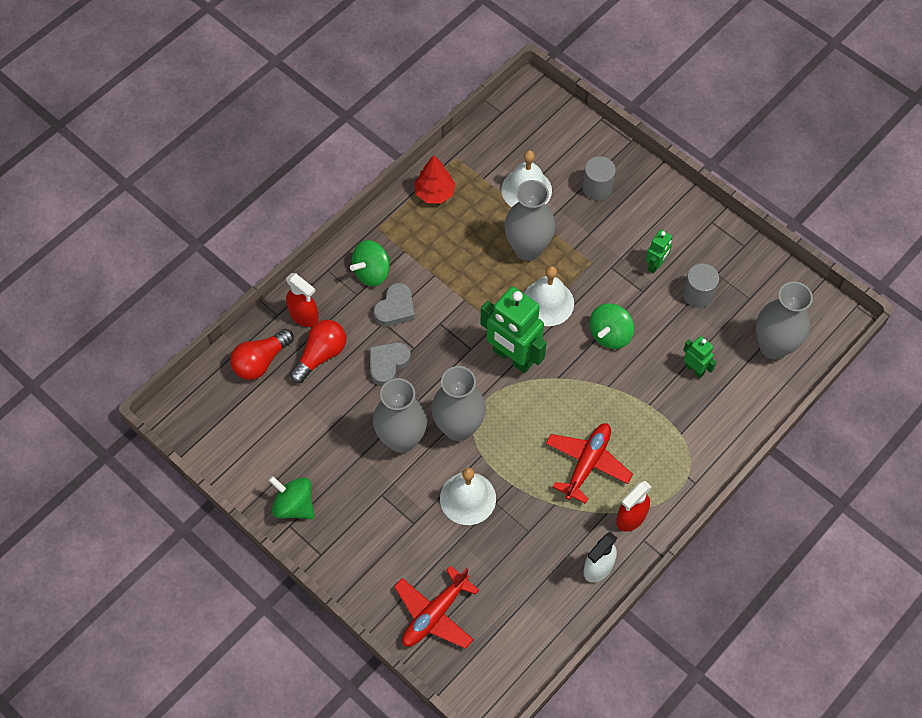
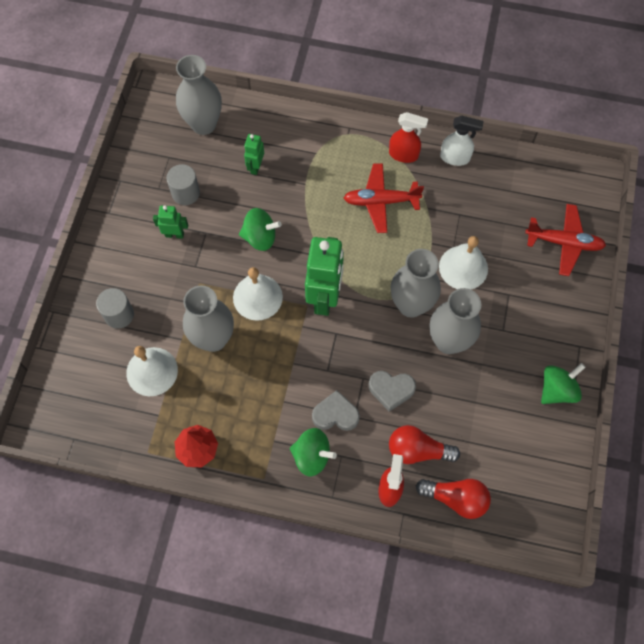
camera: 120 degrees left, 5 degrees up
(294, 505) = (557, 390): green spinning top -> green spinning top turned 135 degrees counterclockwise

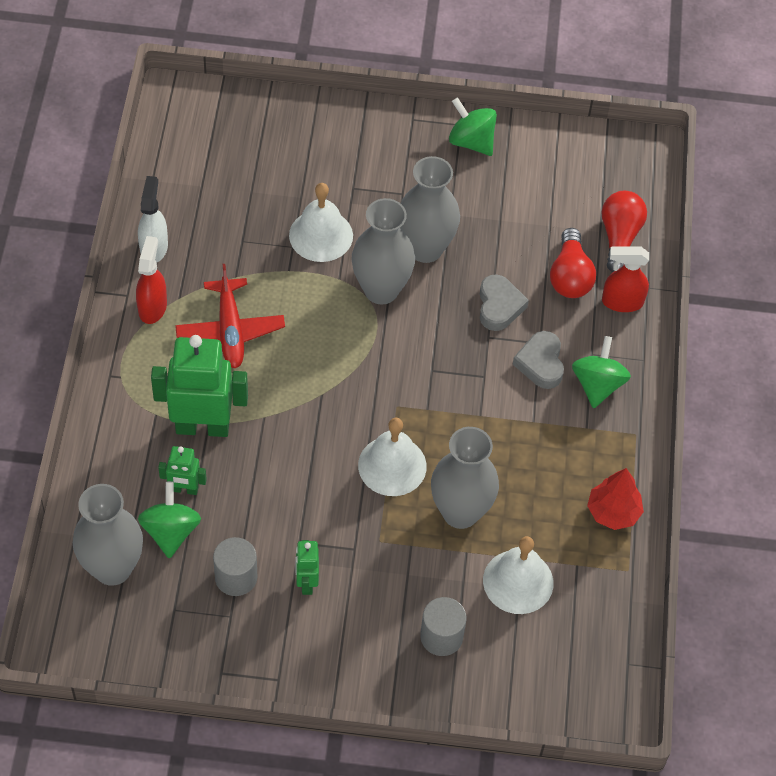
camera: 100 degrees left, 10 degrees down
(260, 237) = (300, 472): green spinning top -> green spinning top (171, 531)
(324, 298) = (383, 386): green robot -> green robot (202, 426)
(564, 243) = (274, 131): red plane -> none

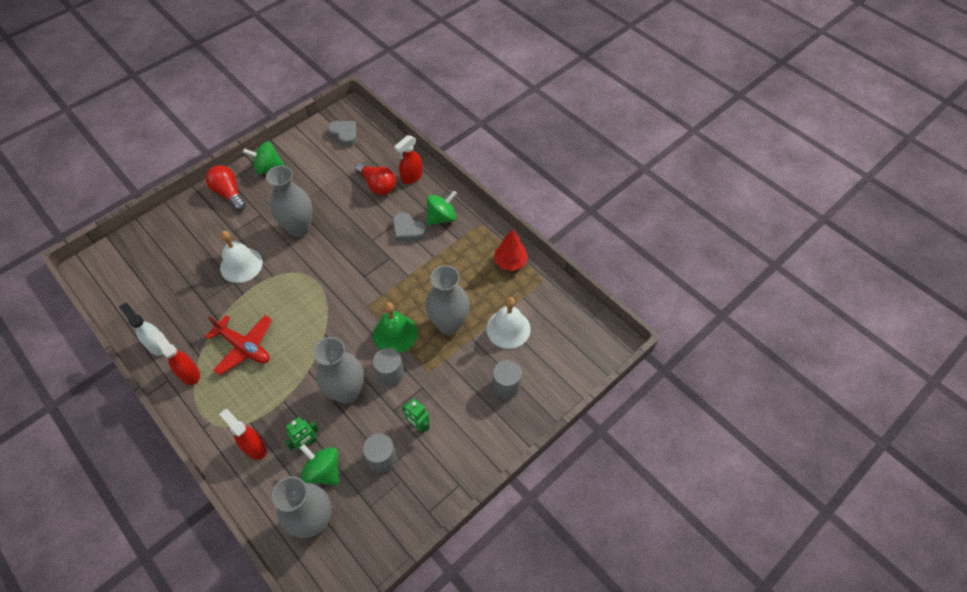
camera: 45 degrees left, 0 degrees up
(134, 442) = (254, 447): none -> red spray bottle
(202, 426) = (282, 404): green robot -> none
(339, 502) = (390, 374): none -> grey cylinder
(381, 290) = (299, 263): grey vase -> grey vase (347, 392)
(392, 465) = (395, 333): white bell -> green bell
(499, 306) = (361, 223): grey heart -> grey heart (344, 135)
(598, 384) = (442, 217): green spinning top -> green spinning top turned 90 degrees clockwise
(619, 237) = (379, 153): red light bulb -> red light bulb (229, 193)

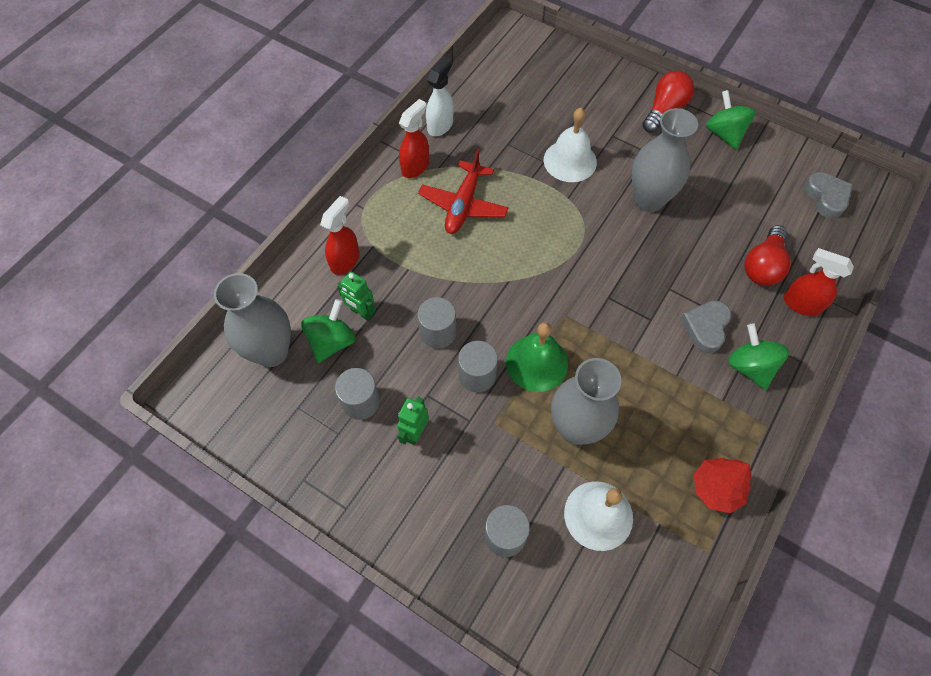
camera: 75 degrees right, 5 degrees up
(344, 135) = (826, 197): grey heart -> grey heart turned 45 degrees counterclockwise
(347, 392) = (438, 332): grey vase -> grey cylinder
(442, 217) = (749, 366): green spinning top -> green spinning top turned 150 degrees counterclockwise

